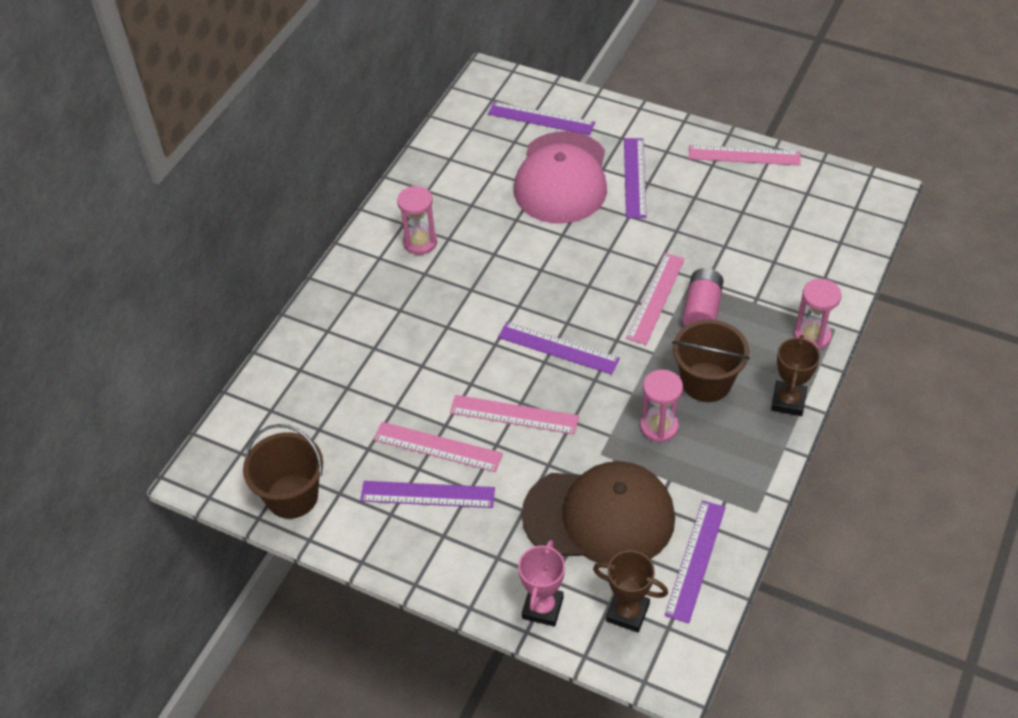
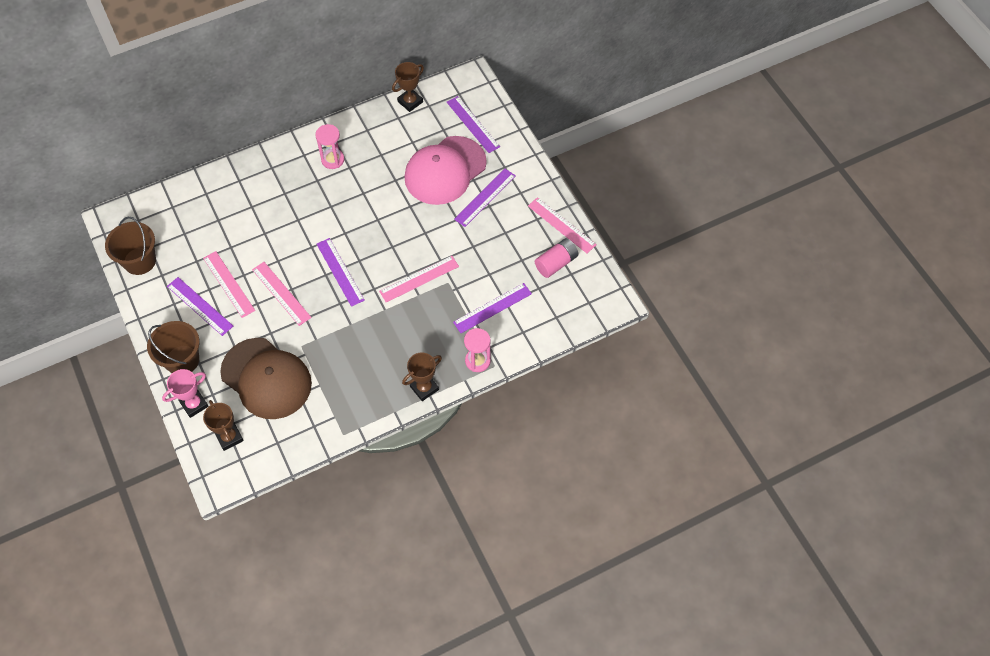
camera: 35 degrees right, 10 degrees up
(446, 136) = (410, 102): none -> brown trophy
(659, 427) = (344, 353): pink hourglass -> none
(695, 560) = (287, 436): purple ruler -> purple ruler (492, 308)
(702, 310) = (436, 303): pink battery -> pink battery (556, 263)
(706, 382) = (394, 346): brown bucket -> brown bucket (182, 360)

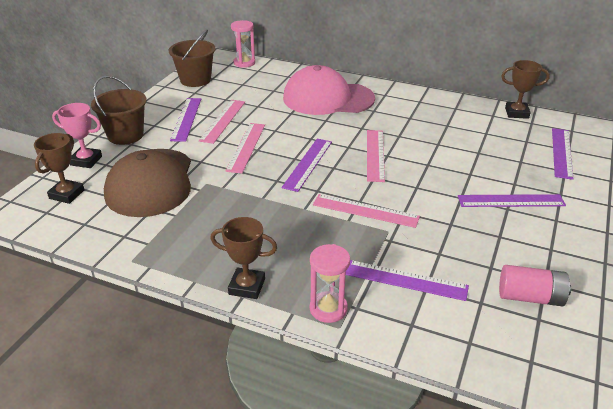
camera: 50 degrees right, 25 degrees down
(332, 160) = (403, 108): pink hourglass -> pink hourglass (244, 63)
(445, 170) = (493, 163): pink cap -> pink cap (328, 98)
(561, 225) = (577, 272): pink ruler -> pink ruler (375, 155)

